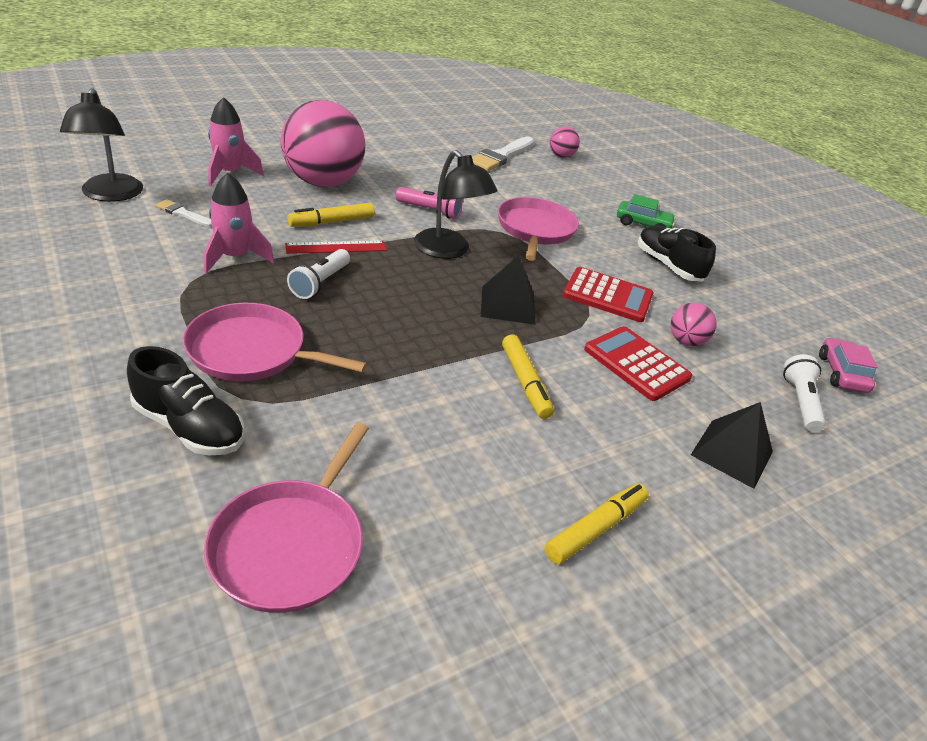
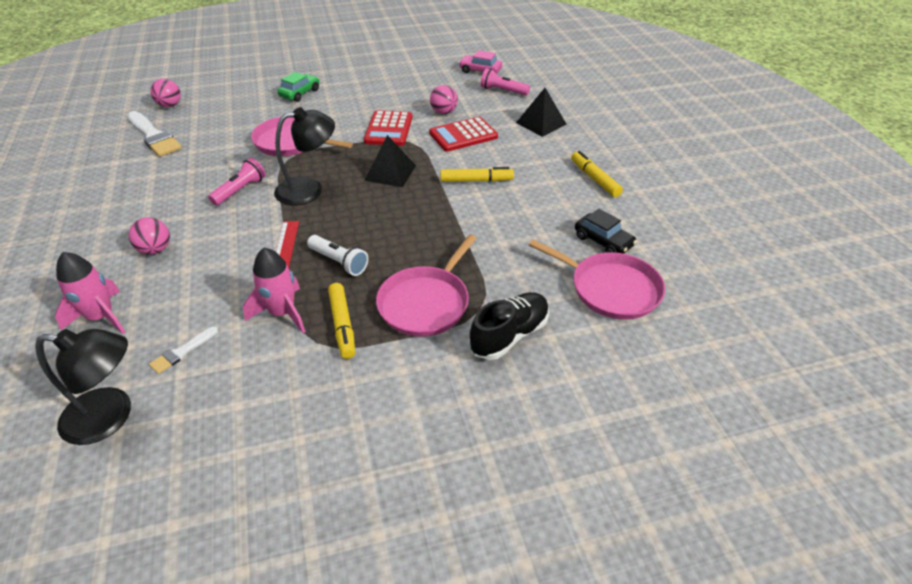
camera: 70 degrees left, 5 degrees up
(323, 182) = (155, 250): pink ball -> pink ball, size x0.44
(332, 222) = (239, 249): yellow marker -> yellow marker (342, 325)
(415, 537) = (603, 241): none -> black car
(607, 296) = (388, 129): red calculator -> red calculator turned 150 degrees clockwise
(668, 266) = (358, 97): black shoe -> none
(800, 402) = (503, 91): white flashlight -> pink flashlight

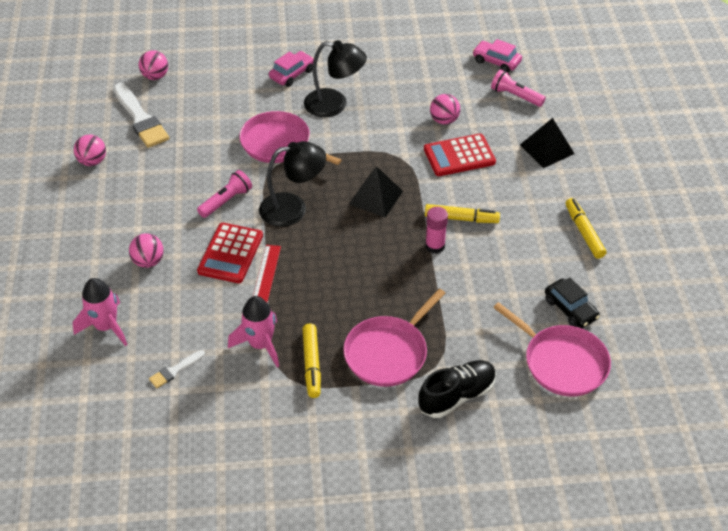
camera: 10 degrees right, 5 degrees up
(101, 173) = (92, 161): none -> pink ball
(111, 416) = (121, 420): black lamp -> black lamp (334, 105)
(300, 93) = (292, 74): green car -> pink car
(339, 262) = (314, 298): white flashlight -> none
(388, 129) = (381, 138): red calculator -> red calculator (230, 253)
(455, 204) = (435, 246): none -> pink glue stick

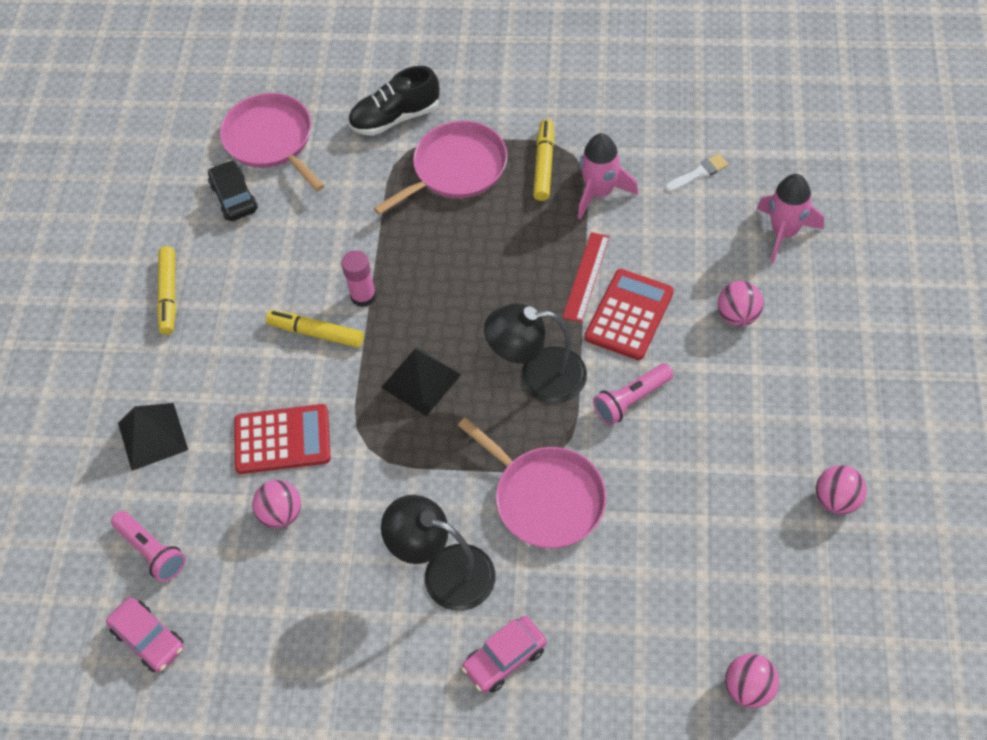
camera: 165 degrees left, 10 degrees up
(140, 119) = (767, 583): white brush -> none

